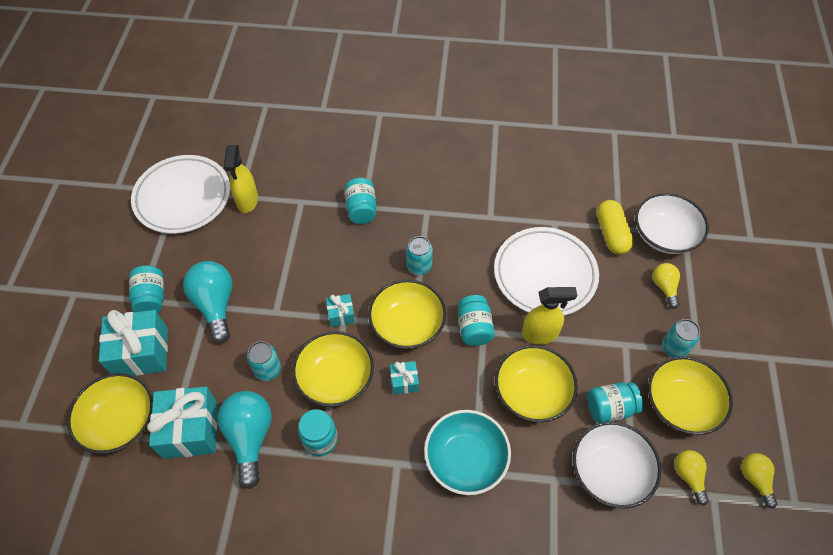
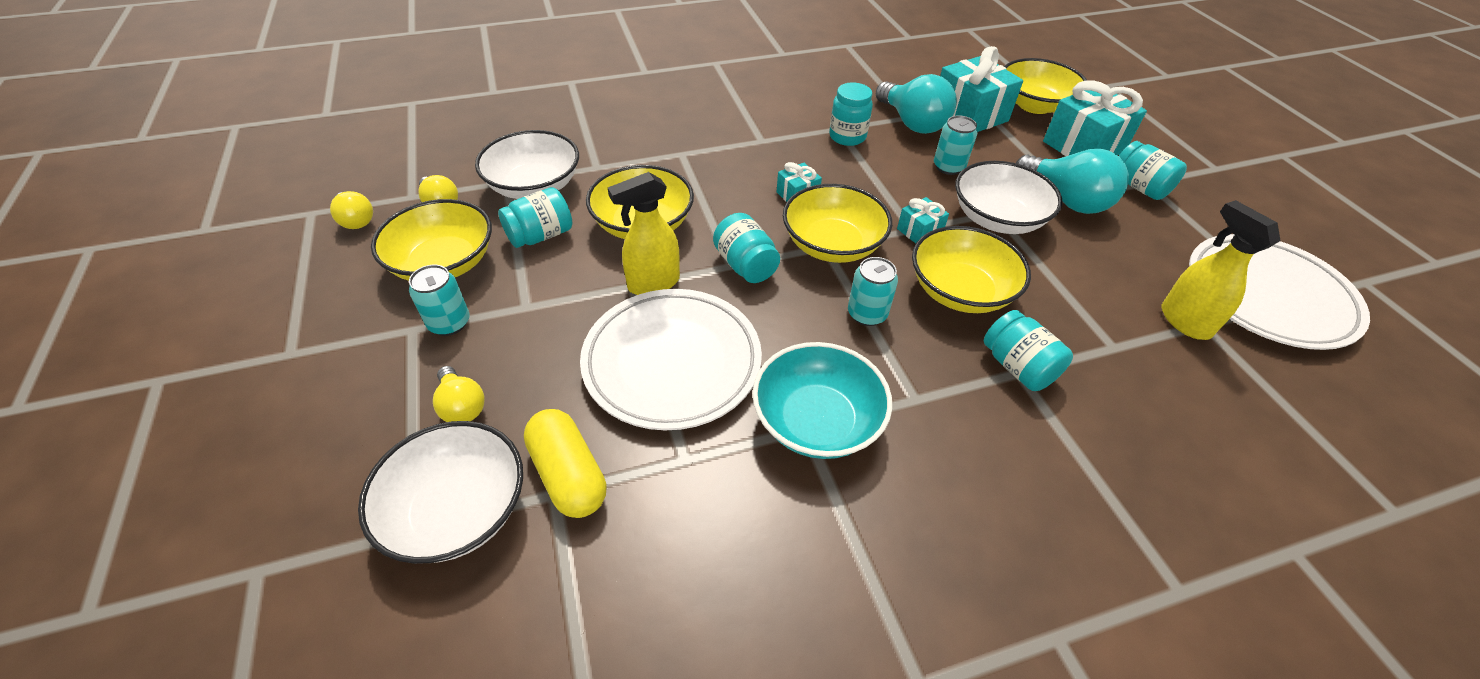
camera: 155 degrees right, 10 degrees down
(279, 306) = (997, 218): none -> white bowl
(335, 378) = (873, 179): yellow bowl -> yellow bowl (960, 291)
(465, 459) = (695, 158): turquoise bowl -> turquoise bowl (817, 421)

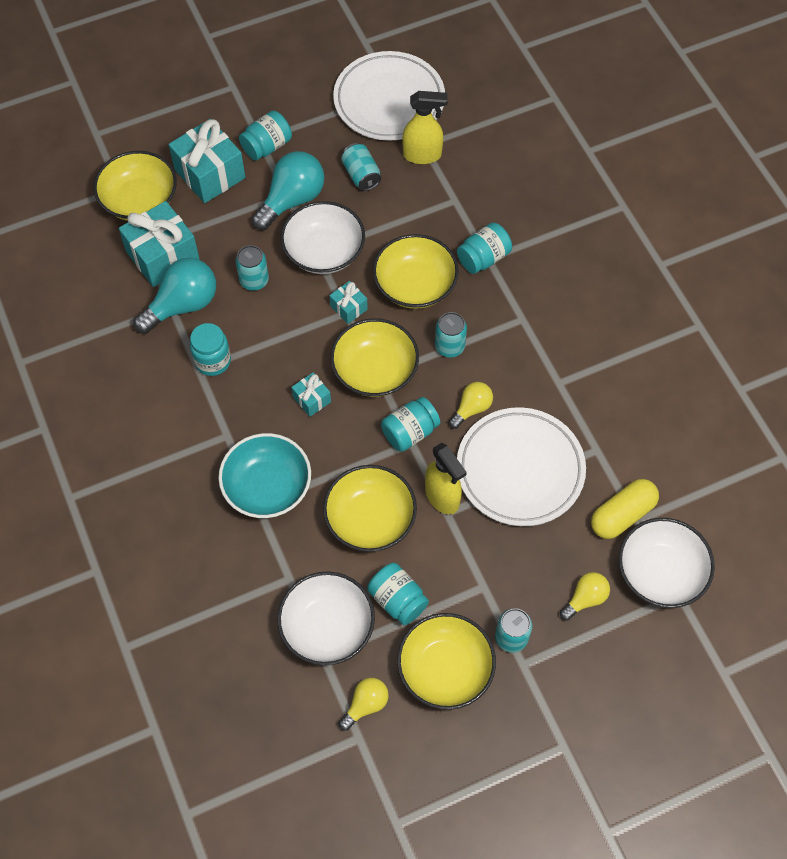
camera: 95 degrees left, 15 degrees up
(356, 220) = (401, 773): yellow light bulb -> yellow light bulb (472, 408)
(817, 421) = (552, 376): turquoise bowl -> turquoise bowl (267, 487)
(1125, 258) = (361, 175): none -> turquoise can
(1184, 321) = (422, 155): yellow spray bottle -> yellow spray bottle turned 150 degrees counterclockwise

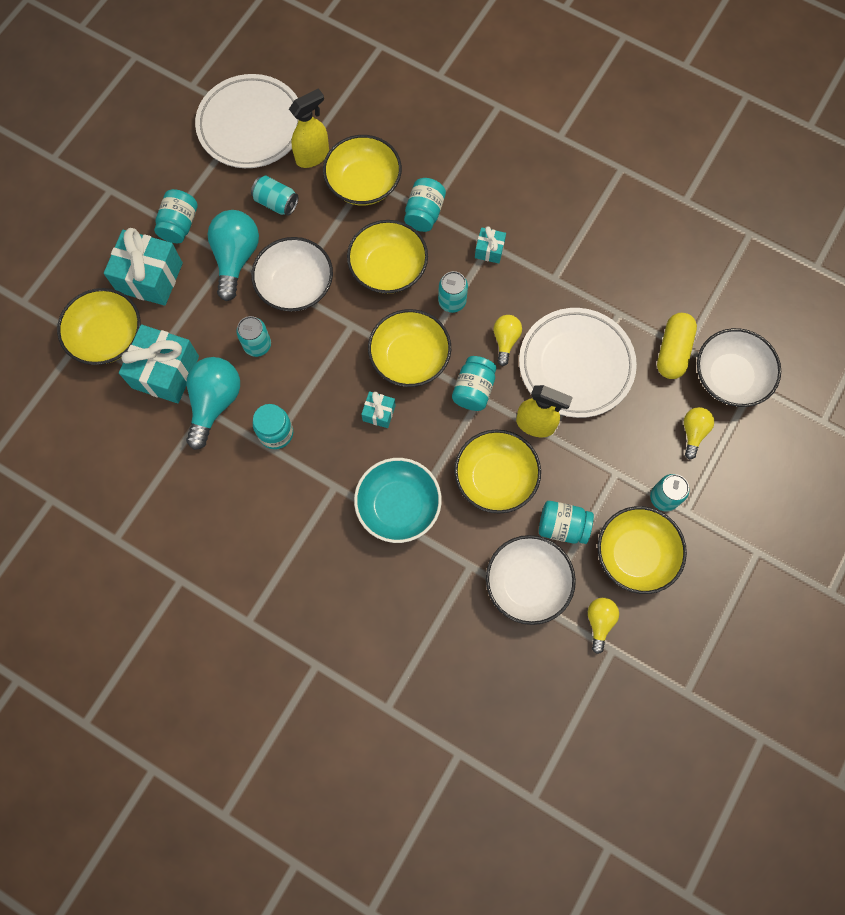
camera: 35 degrees left, 10 degrees up
(349, 308) = (350, 320): turquoise gift -> turquoise gift (489, 250)
(449, 202) = (363, 183): none -> yellow bowl

